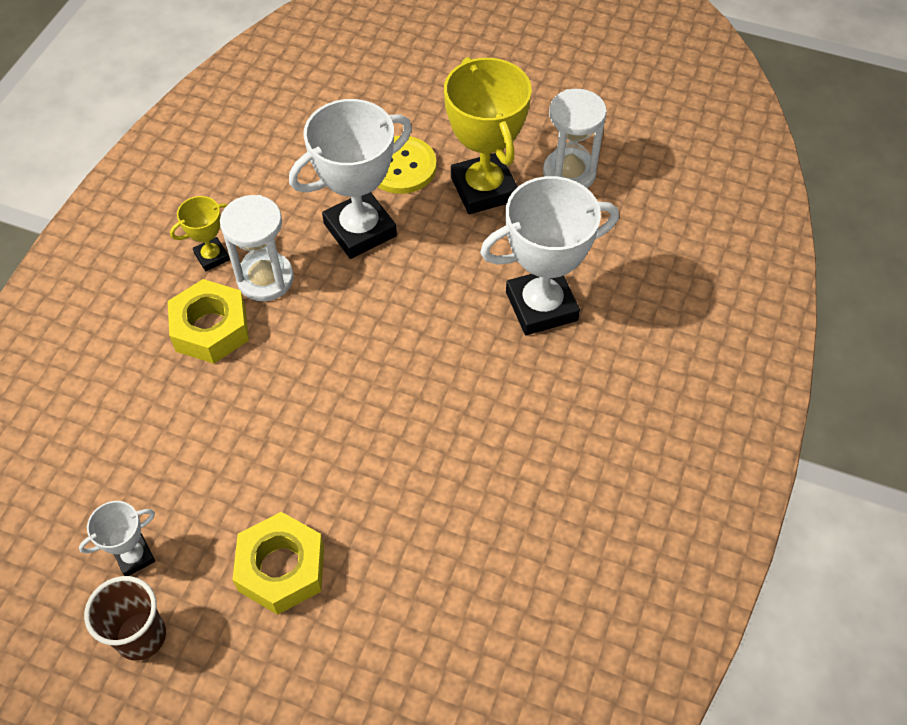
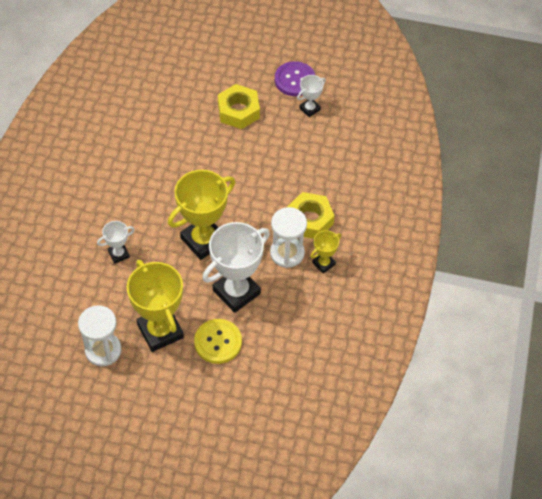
camera: 170 degrees right, 0 degrees up
(141, 636) = (295, 80): brown cup -> purple button
(397, 313) = (203, 240): none -> yellow trophy
(541, 306) = (118, 254): white trophy -> white trophy, size x0.49

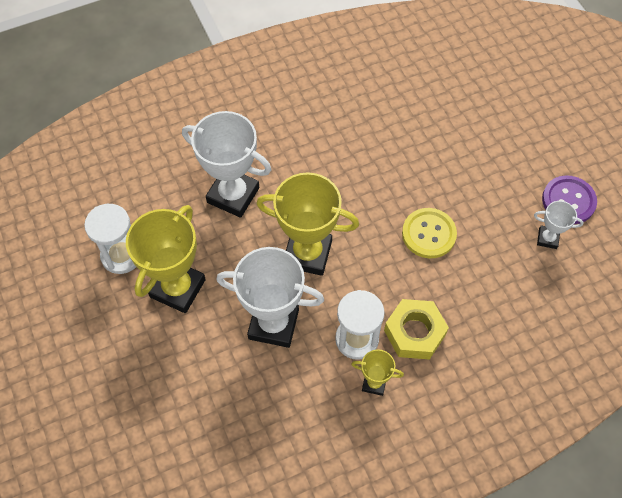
camera: 55 degrees right, 5 degrees up
(118, 254) = (233, 195): white trophy -> white trophy, size x2.04
(218, 342) = (204, 347): yellow button -> yellow button (429, 234)
(238, 111) = (481, 179): yellow nut -> none

